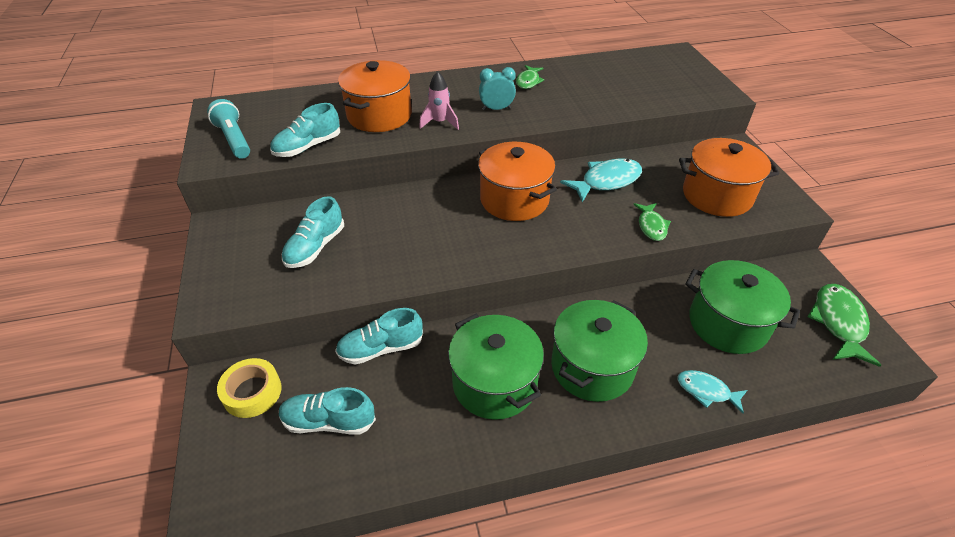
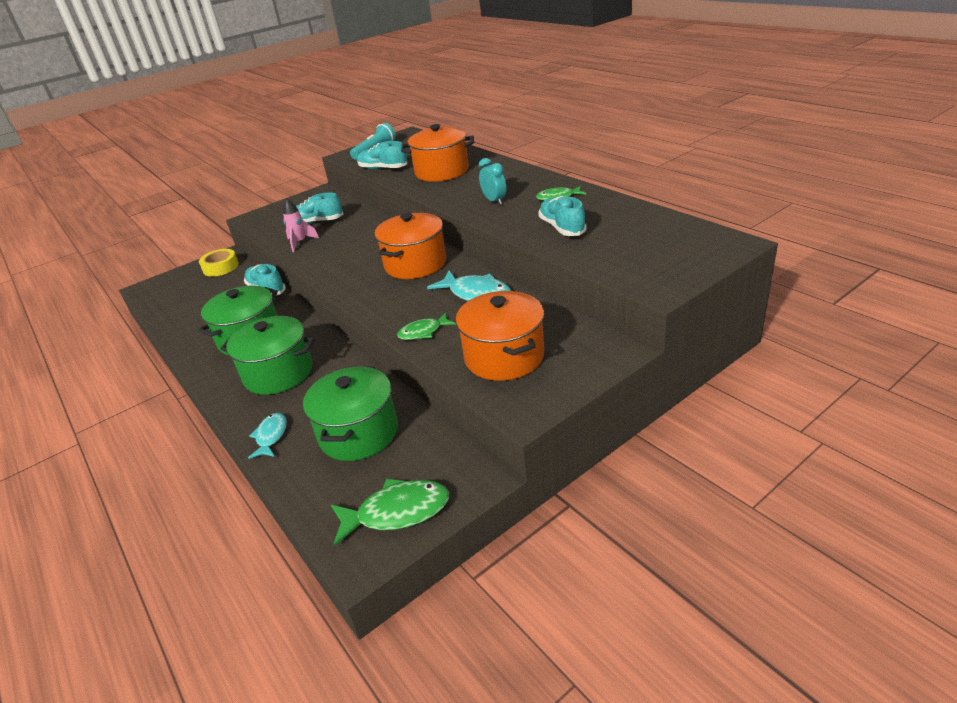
camera: 70 degrees right, 10 degrees down
(329, 421) = (205, 295): turquoise shoe -> turquoise shoe (562, 228)
(440, 122) = (451, 190): pink rocket -> pink rocket (300, 243)

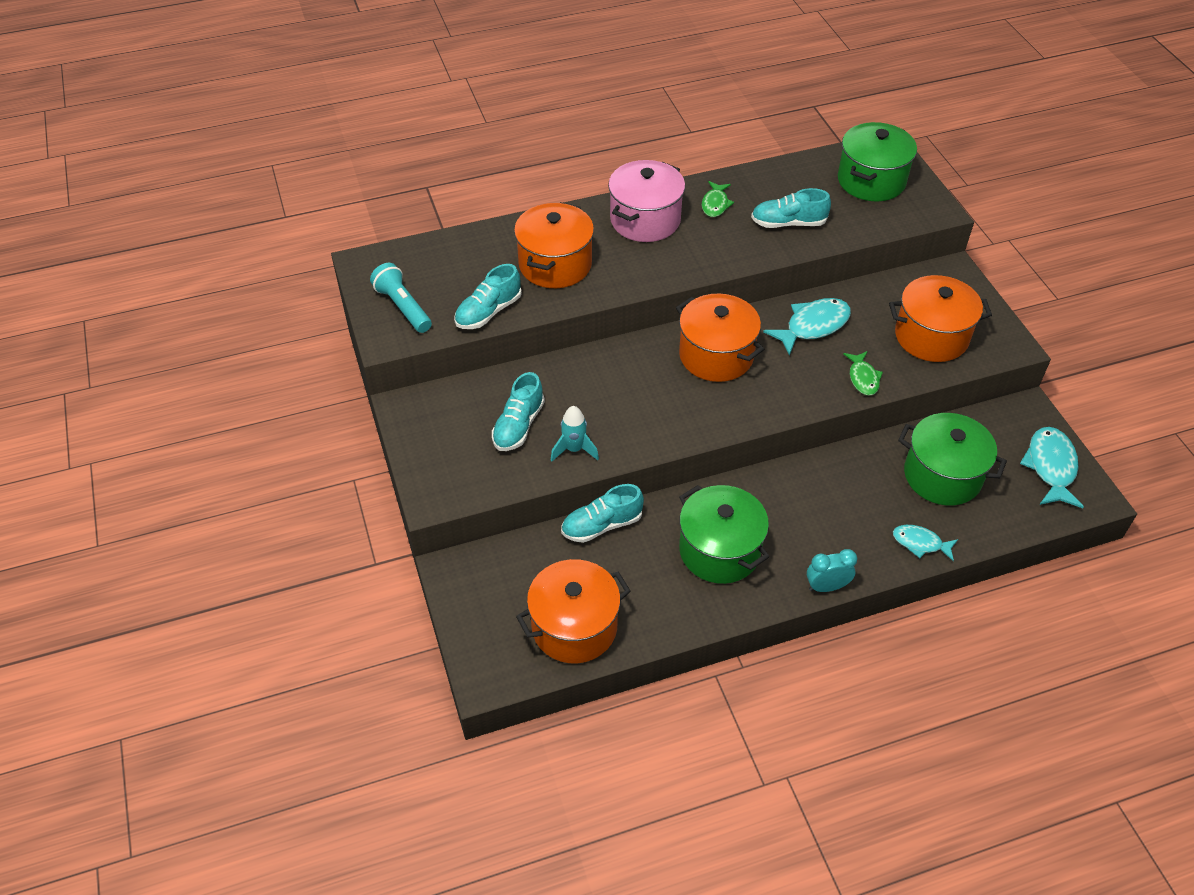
camera: 75 degrees left, 15 degrees up
(181, 303) = (574, 627): none -> orange pot
(221, 267) = (488, 576): yellow tape -> none
(278, 373) = (811, 528): green pot -> green pot (871, 181)
(300, 243) = (574, 449): pink rocket -> turquoise rocket
(397, 512) = (1050, 467): green fish -> turquoise fish
(494, 201) = (685, 247): turquoise clock -> turquoise clock (826, 587)
(514, 182) = (645, 220): none -> pink pot

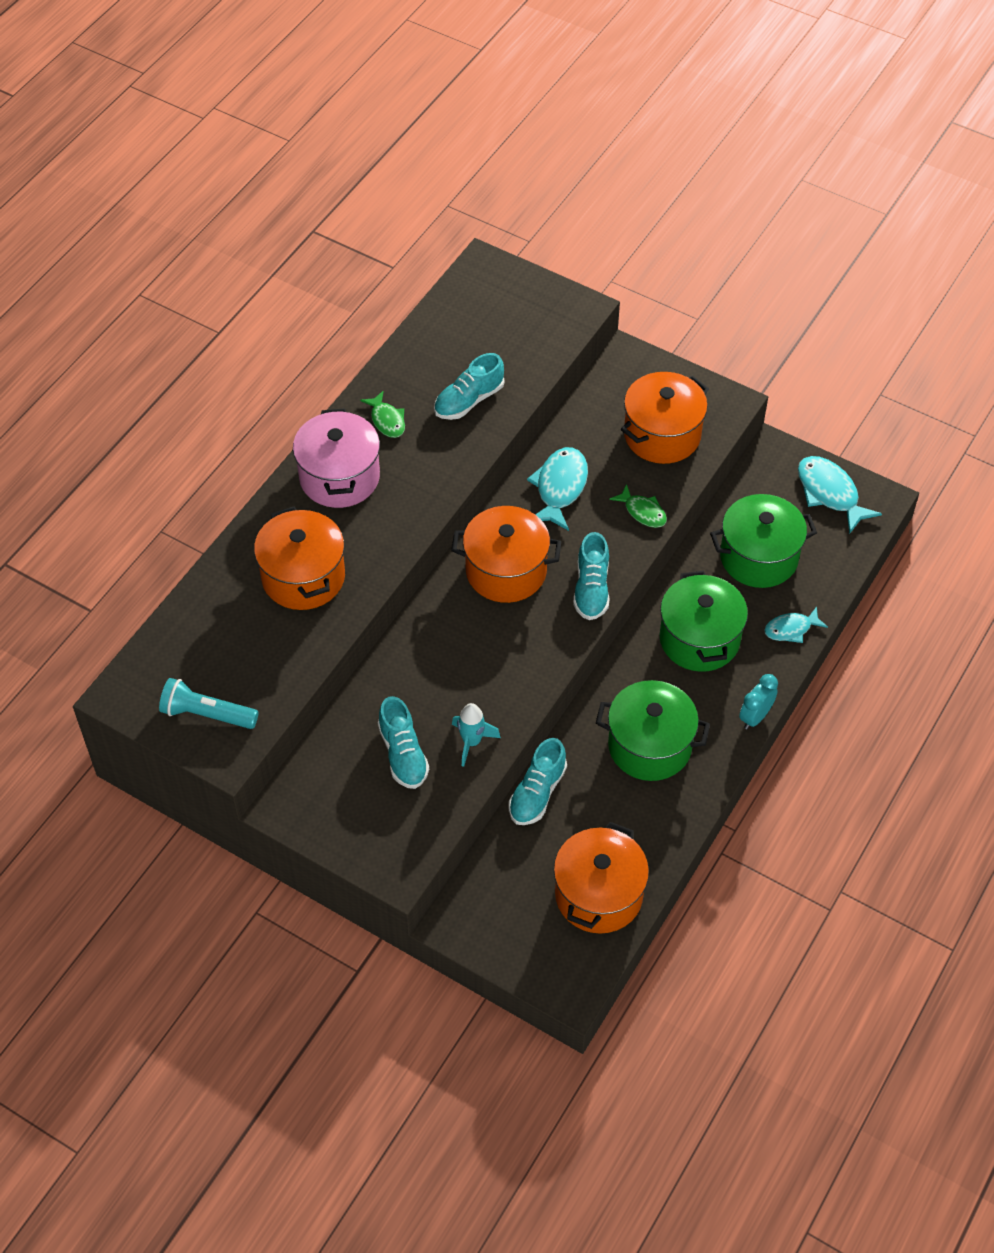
camera: 40 degrees left, 5 degrees up
(488, 312) = (291, 665): turquoise shoe -> turquoise shoe (591, 589)
(871, 181) = (500, 310): green pot -> green pot (699, 639)

